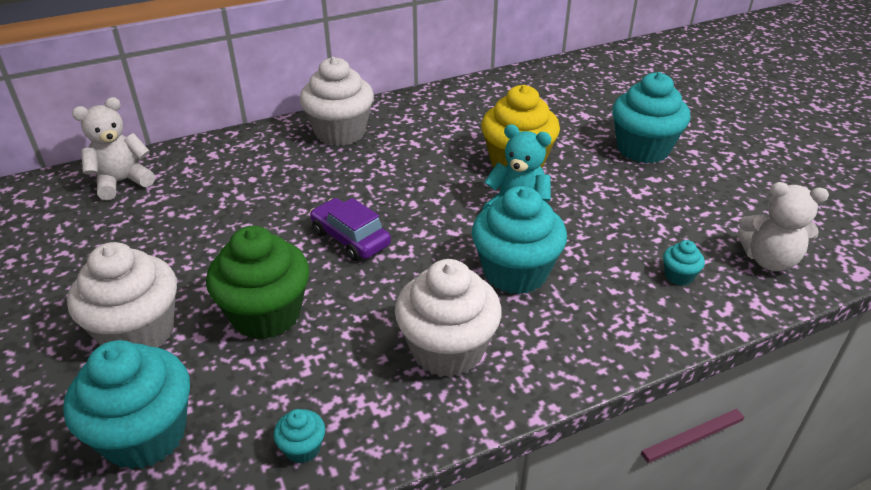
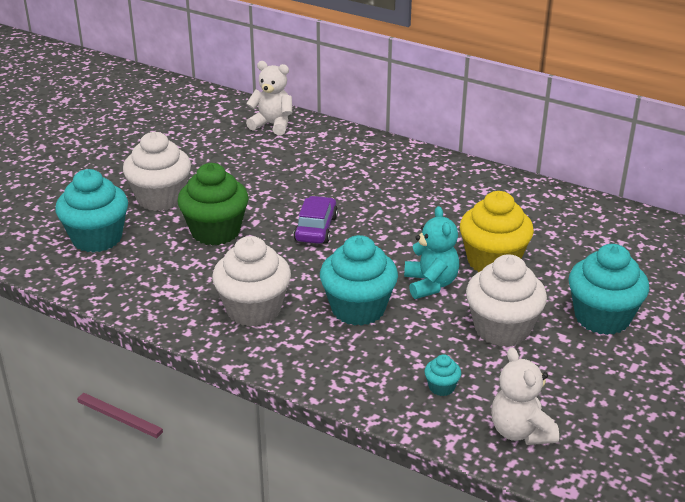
camera: 55 degrees right, 5 degrees down
(302, 448) = (131, 291): turquoise cupcake -> none
(340, 132) = (426, 171): white cupcake -> white cupcake (502, 329)

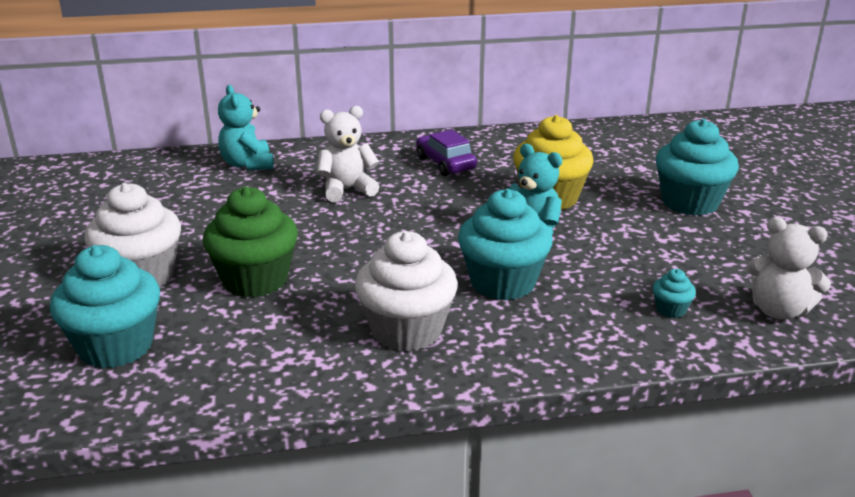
camera: 40 degrees left, 5 degrees down
(272, 125) = (175, 168): white teddy bear -> white teddy bear (347, 190)
(316, 228) = (357, 235): purple car -> purple car (445, 163)
(320, 140) = (247, 164): none -> turquoise teddy bear
(502, 329) = (639, 243): white cupcake -> none

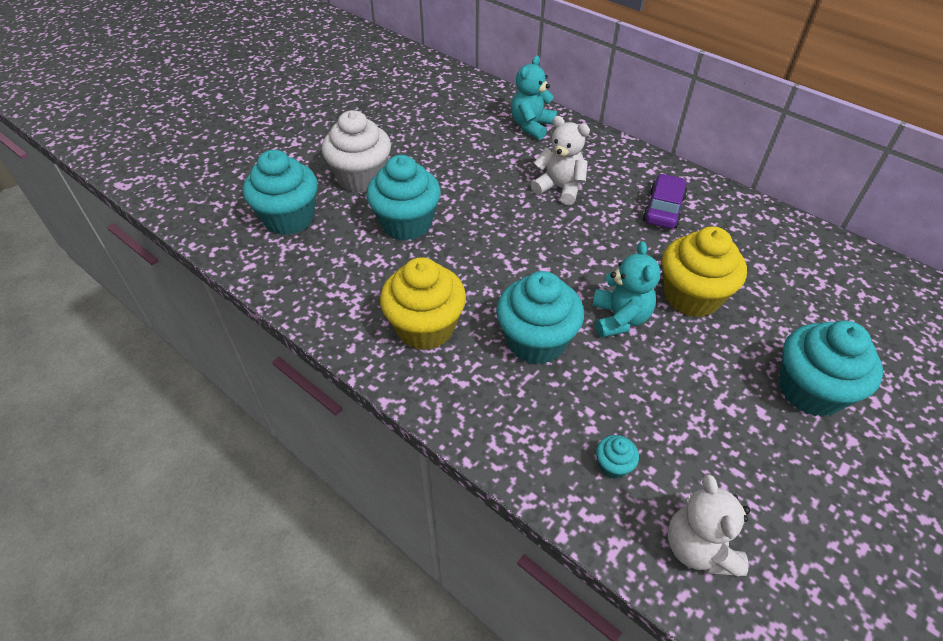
camera: 50 degrees right, 20 degrees up
(255, 280) = (406, 224): green cupcake -> turquoise cupcake
(407, 330) = (425, 328): white cupcake -> yellow cupcake

